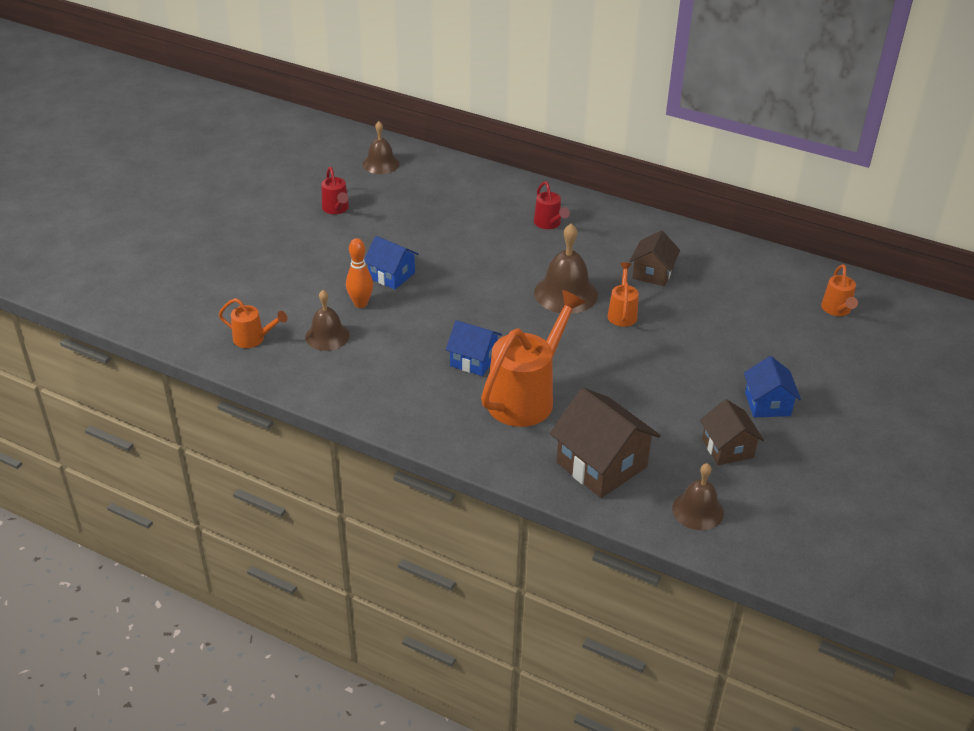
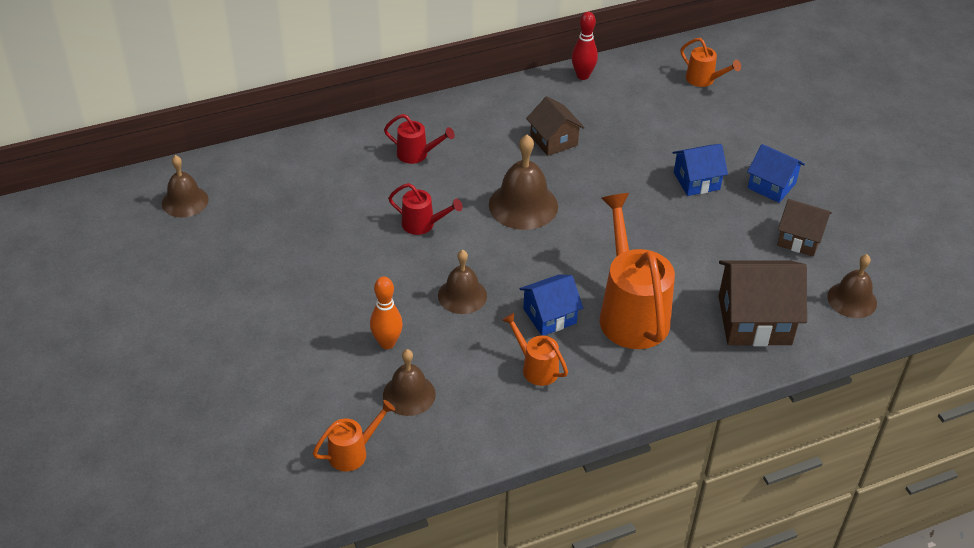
camera: 50 degrees left, 5 degrees up
(336, 209) = (218, 274): red watering can -> red watering can (423, 224)
(392, 275) = (370, 297): blue house -> blue house (696, 181)
(443, 312) = (462, 295): none -> brown bell
(622, 313) = (585, 190): orange watering can -> orange watering can (536, 367)
(744, 251) = (583, 76): none -> red bowling pin

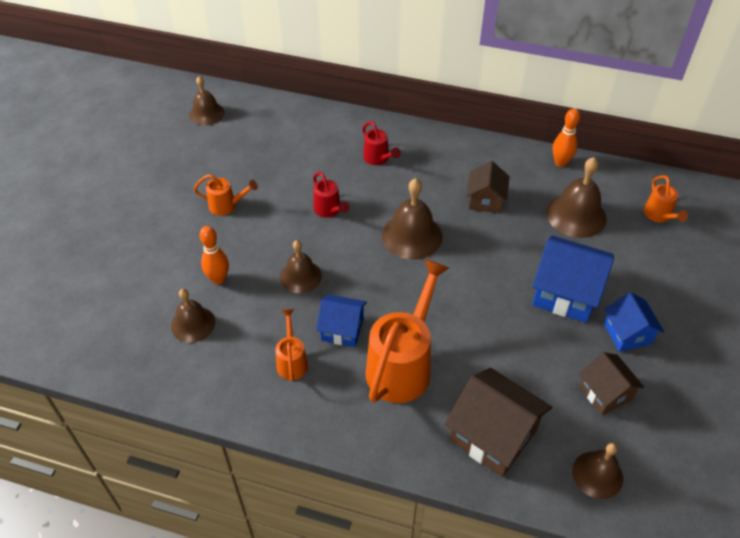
camera: 40 degrees right, 5 degrees up
(353, 452) = (119, 340): orange watering can -> orange watering can (227, 206)
(583, 76) = (560, 163): red bowling pin -> orange bowling pin
(640, 113) = (576, 215): none -> brown bell
(696, 181) = (566, 293): blue house -> blue house, size x1.63

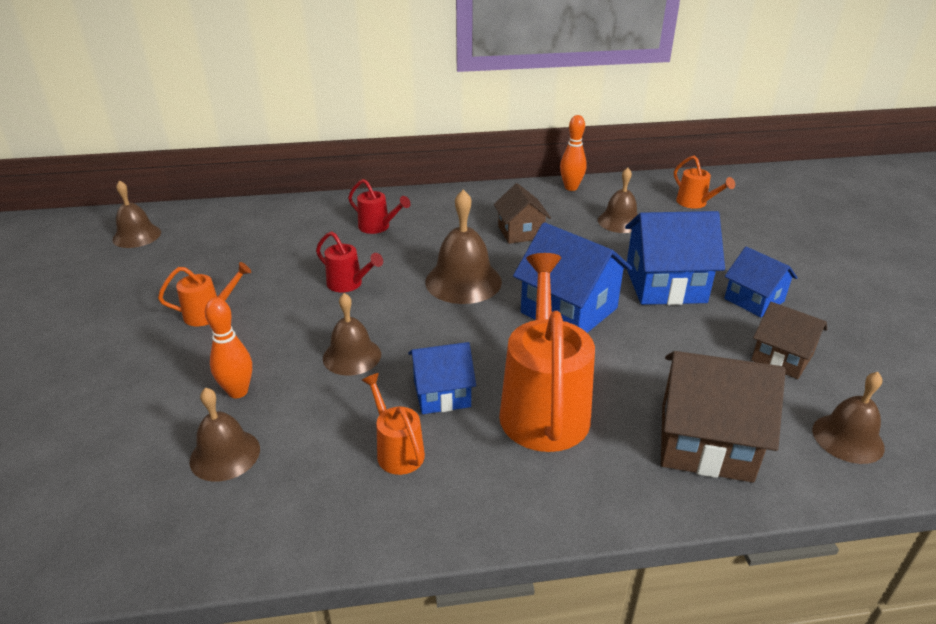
camera: 25 degrees left, 15 degrees down
(473, 291) = (569, 310): none -> blue house
(576, 215) = (620, 221): brown bell -> brown bell, size x0.66

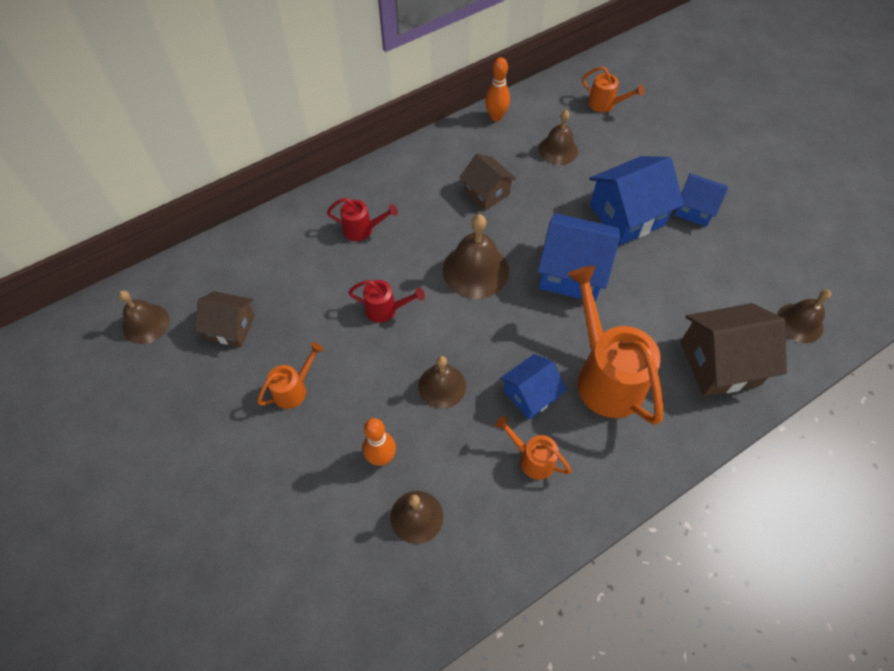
camera: 25 degrees left, 25 degrees up
(782, 357) = (735, 263): brown house -> brown house (231, 327)

